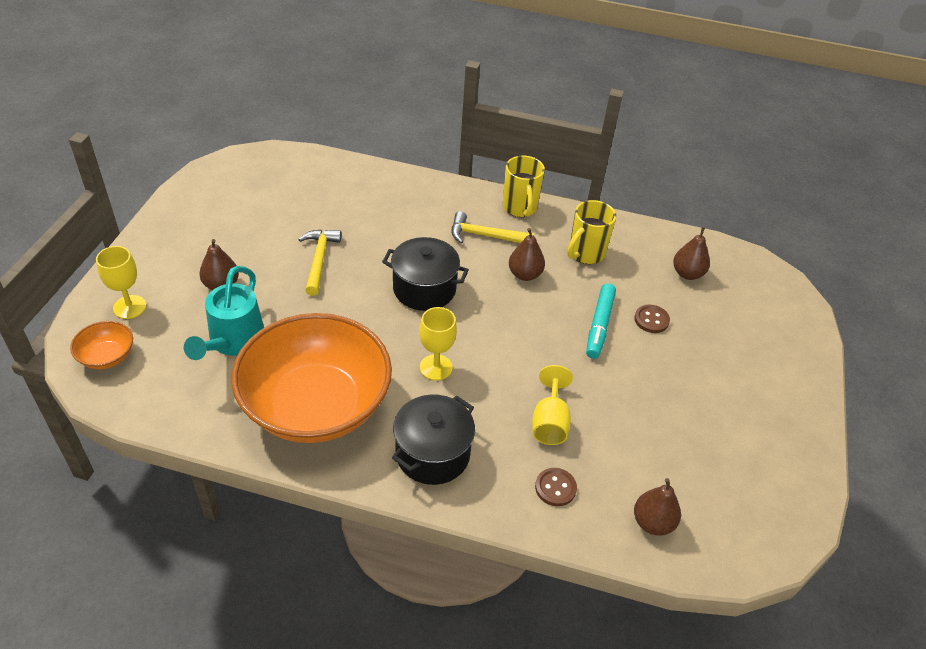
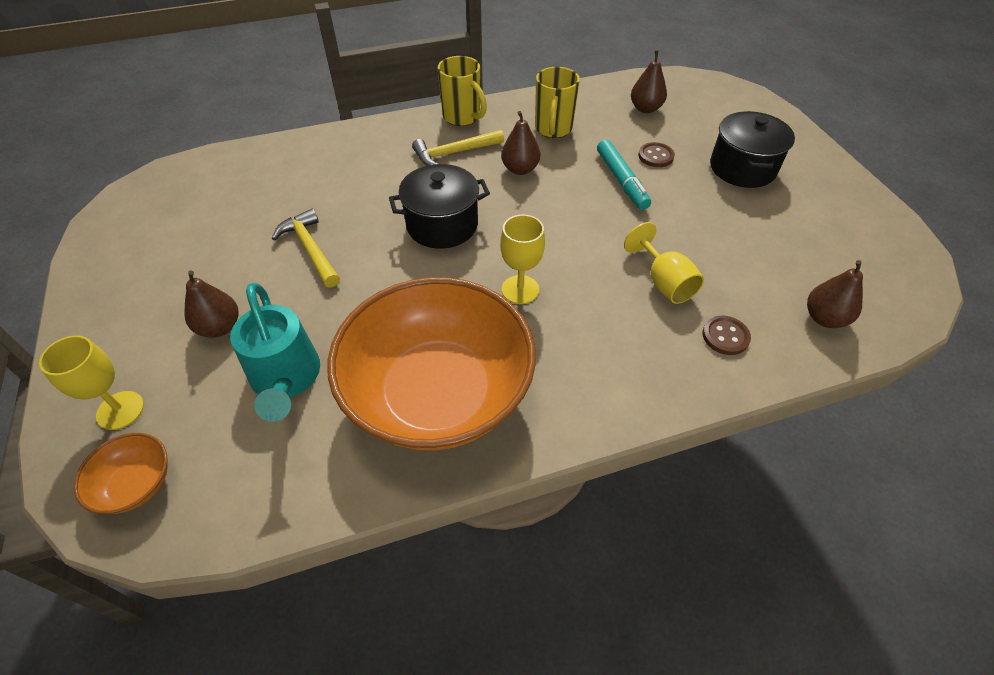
camera: 30 degrees left, 5 degrees up
(432, 454) = (595, 372): black pot -> black pot (742, 168)

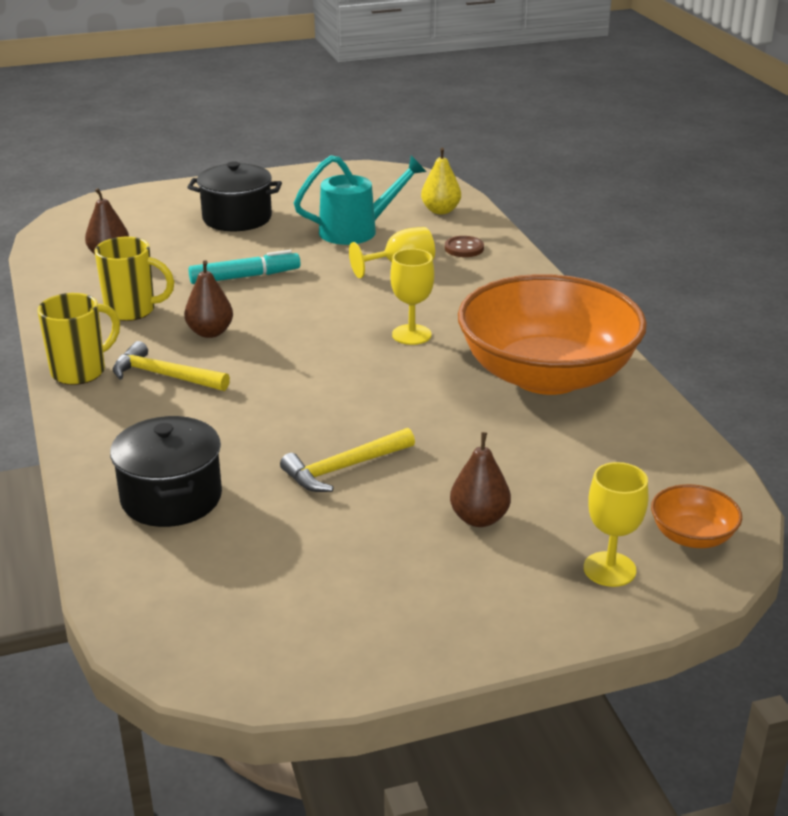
camera: 90 degrees left, 20 degrees down
(286, 379) = (546, 462): turquoise watering can -> turquoise watering can (357, 231)
(442, 225) = (307, 380): black pot -> black pot (171, 498)
(454, 153) = (164, 376): yellow hammer -> yellow hammer turned 135 degrees clockwise
(655, 156) = (205, 256): brown button -> none
(824, 318) = (440, 211): brown pear -> yellow pear

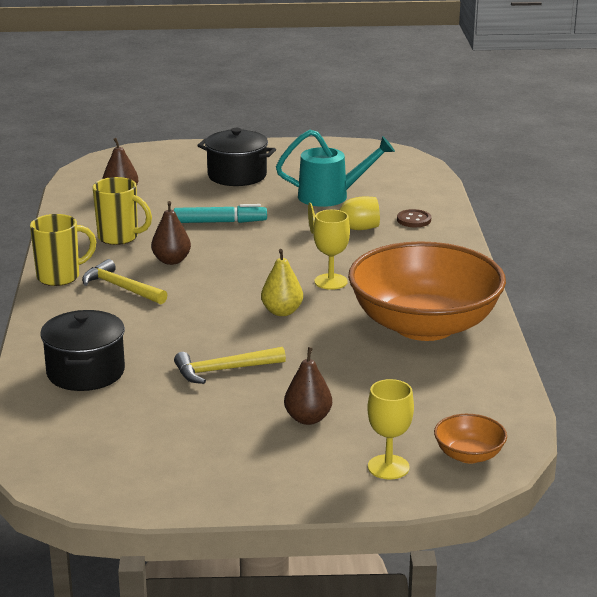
camera: 15 degrees right, 5 degrees down
(440, 211) = (411, 187): yellow pear -> yellow pear (282, 312)

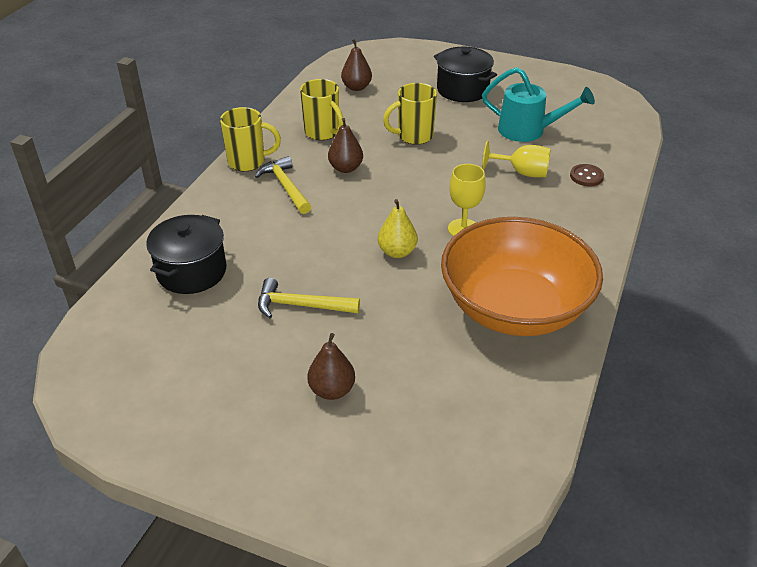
camera: 25 degrees right, 15 degrees up
(219, 222) = (414, 136): turquoise marker -> yellow mug
(388, 467) = (362, 481): yellow goblet -> none
(469, 455) = (449, 495): orange bowl -> none

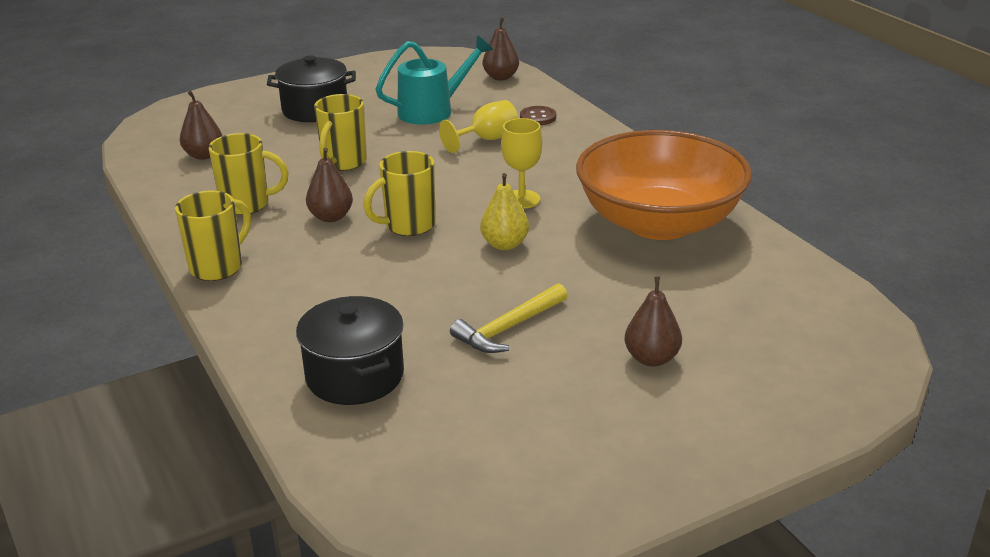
camera: 50 degrees left, 10 degrees down
(285, 186) = (302, 262): yellow hammer -> none
(372, 201) = (408, 225): none -> yellow mug
(619, 131) = (501, 77): none -> brown pear

